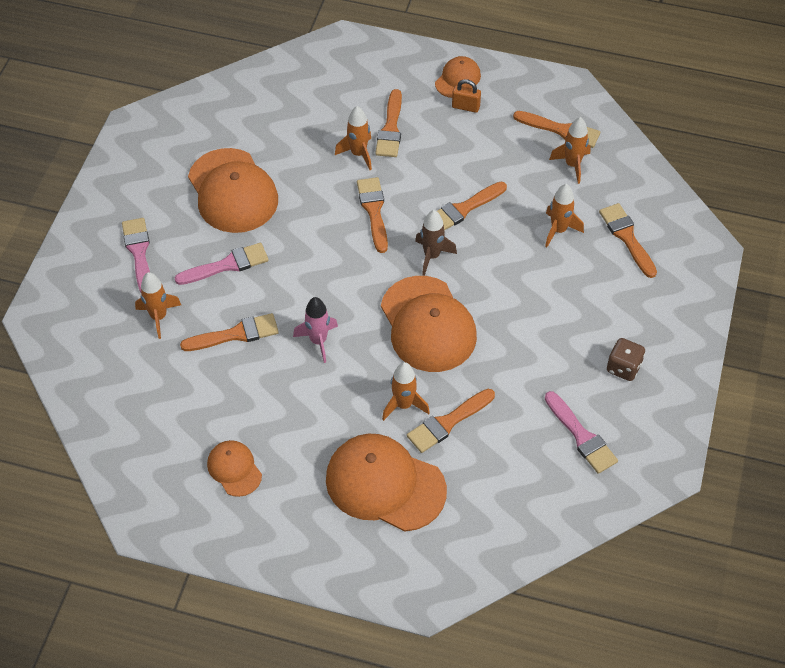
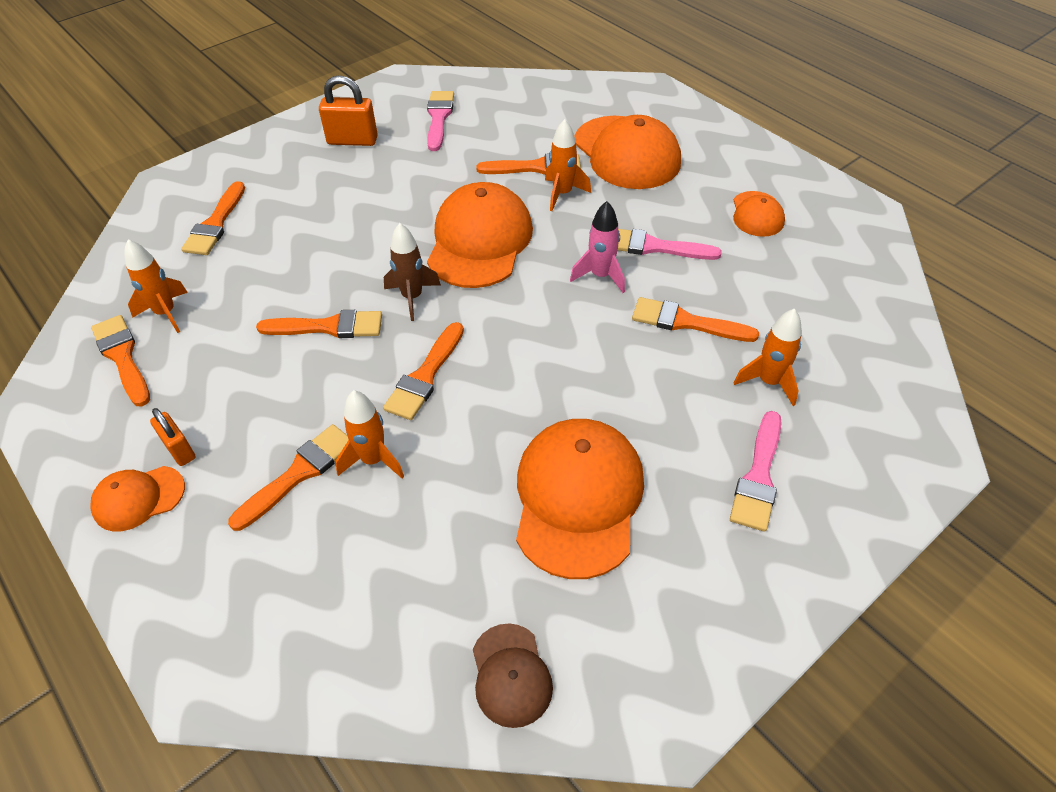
camera: 145 degrees left, 5 degrees down
(212, 106) = (511, 675): none -> brown cap
(227, 265) = (649, 401): pink brush -> pink brush (654, 247)
(558, 230) = (265, 259): orange rocket -> none
(623, 367) = (352, 141): brown dice -> orange padlock

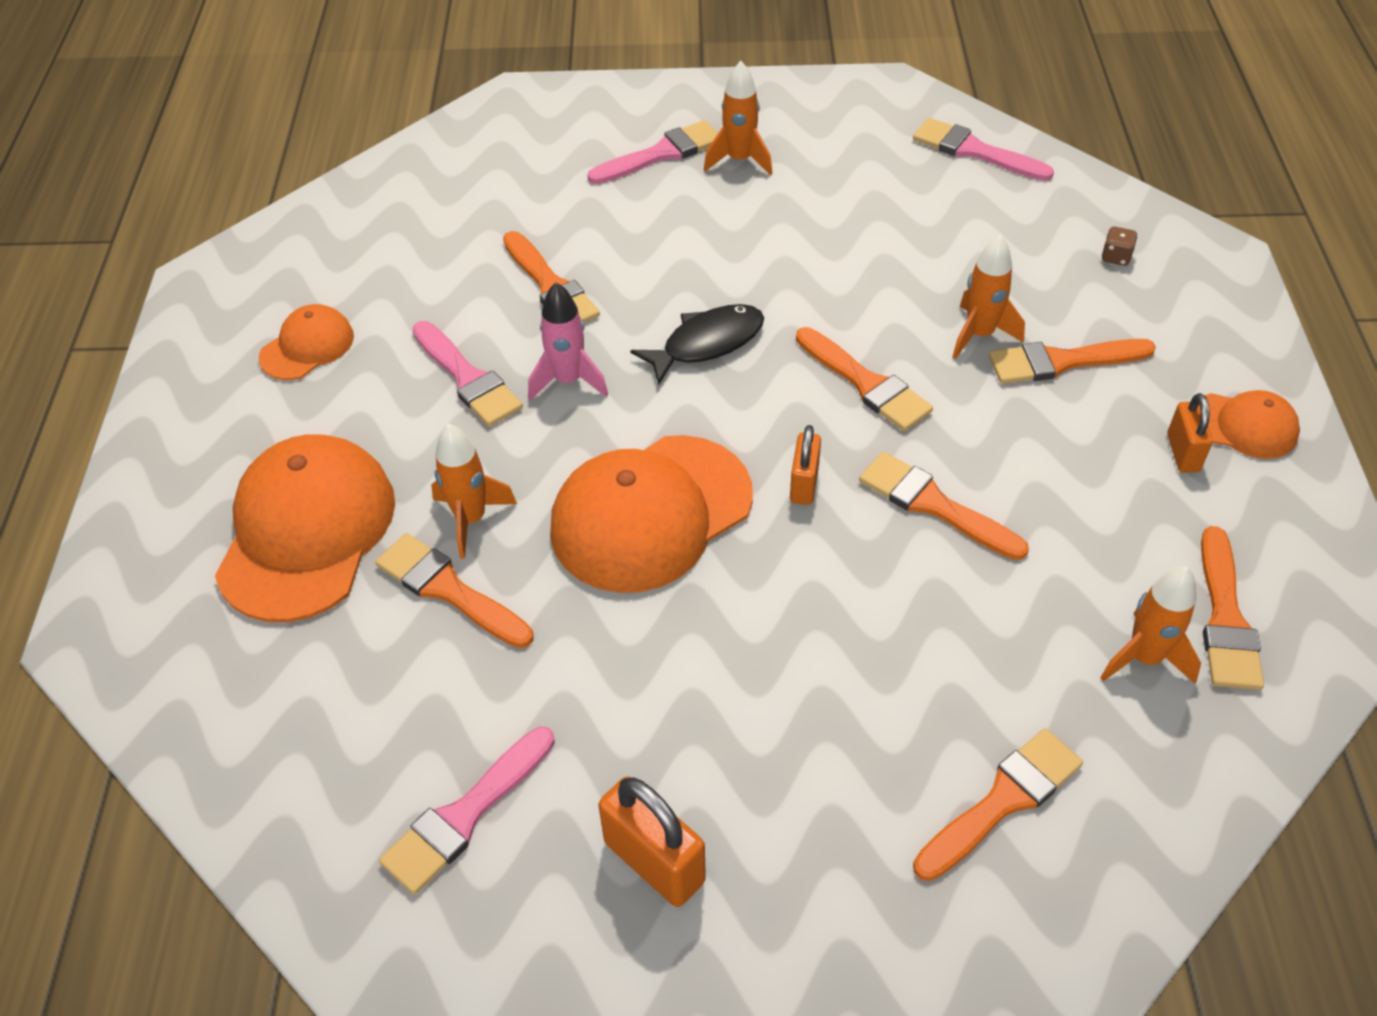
camera: 140 degrees left, 0 degrees up
(302, 614) = (1116, 257): none -> brown dice
(412, 297) = (804, 484): brown rocket -> orange padlock
(425, 376) = (866, 383): orange brush -> orange brush turned 75 degrees clockwise
(511, 675) = (974, 151): brown cap -> pink brush
(549, 343) = (707, 343): none -> black fish
(578, 498) = (821, 214): orange cap -> none
(768, 382) = (555, 202): orange rocket -> orange rocket (739, 160)

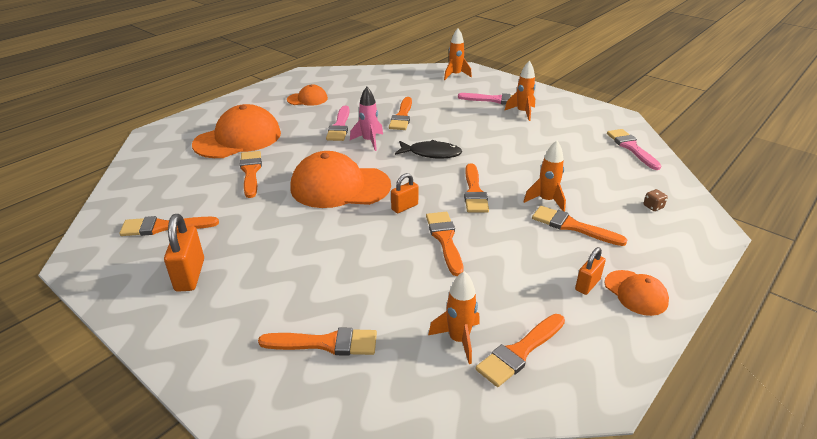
camera: 40 degrees right, 15 degrees down
(465, 815) = (164, 227): pink brush -> orange brush
(471, 519) = (285, 159): orange rocket -> orange rocket (455, 75)

